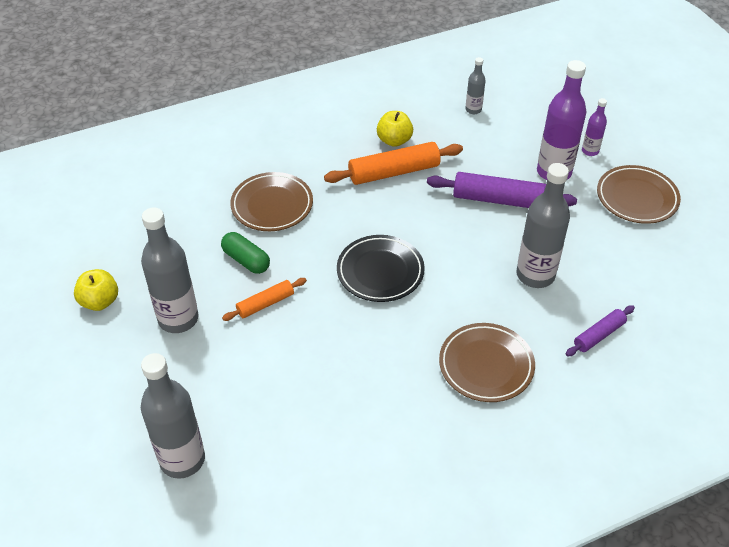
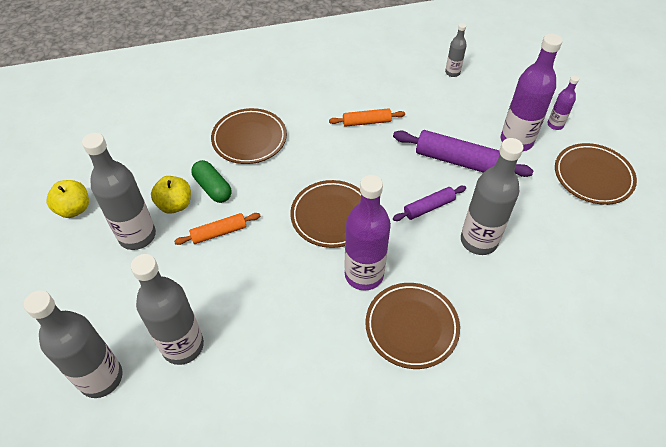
camera: 10 degrees right, 5 degrees up
(259, 417) = (183, 346): none -> grey bottle
(380, 272) = (332, 216): black plate -> brown plate
(394, 140) = (374, 92): yellow apple -> yellow apple (175, 205)
(394, 172) = (366, 122): orange rolling pin -> orange rolling pin, size x0.57
(427, 323) = (364, 275): none -> purple bottle
(599, 335) = (530, 312): purple rolling pin -> purple rolling pin (429, 207)

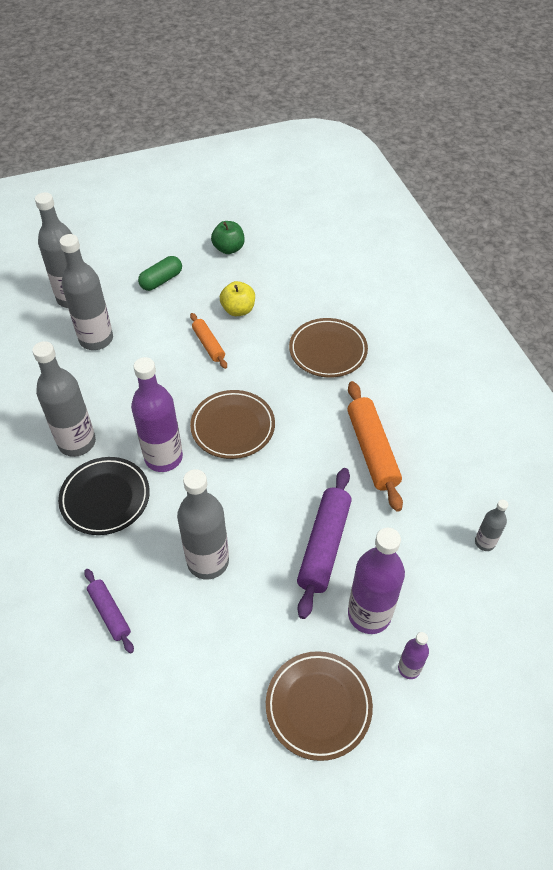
camera: 85 degrees right, 0 degrees up
(74, 209) = (228, 249): yellow apple -> green apple
(137, 236) = (202, 292): grey bottle -> grey bottle (77, 442)
(213, 188) = (260, 332): green capsule -> green capsule (161, 280)
(366, 122) = (372, 450): orange rolling pin -> orange rolling pin, size x1.74
(411, 327) = (105, 498): brown plate -> black plate
(429, 207) = (251, 513): purple rolling pin -> purple rolling pin (109, 613)

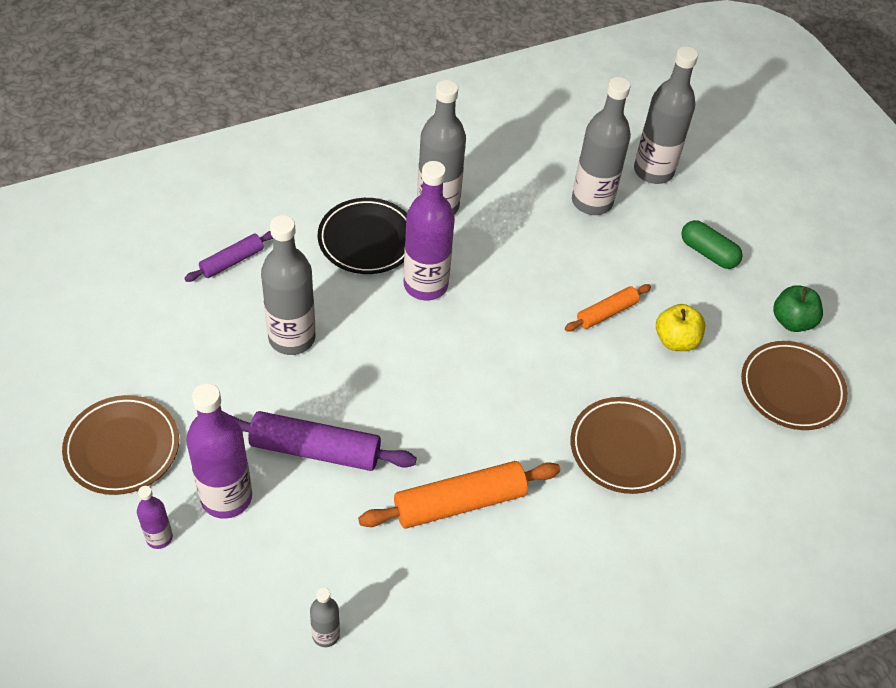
camera: 80 degrees right, 0 degrees up
(233, 427) = (478, 348): brown plate -> brown plate (791, 389)

